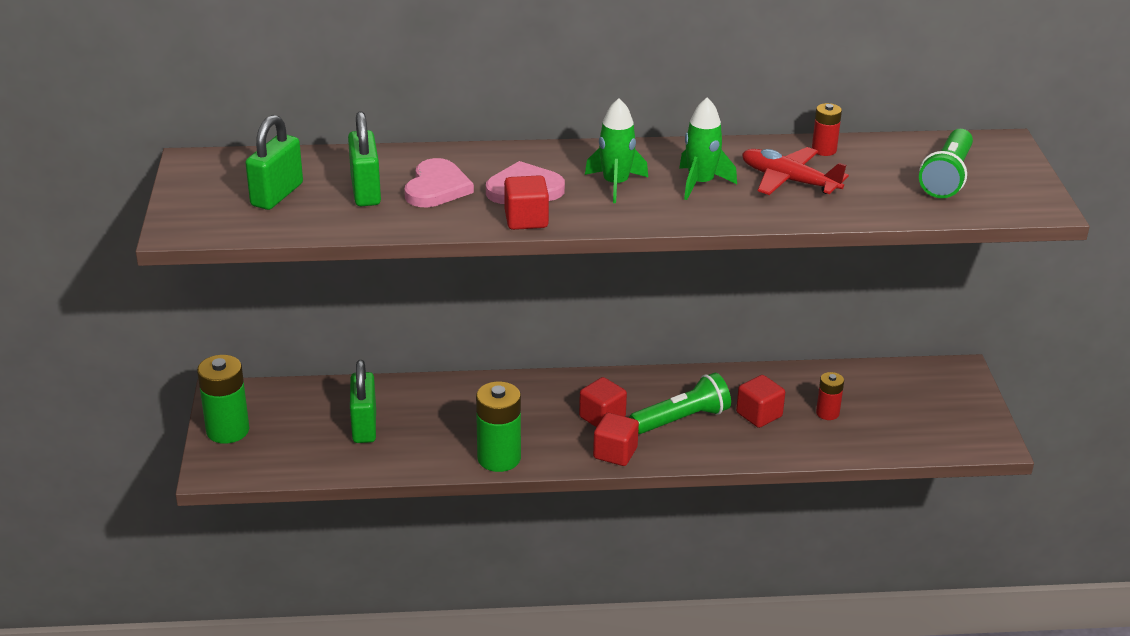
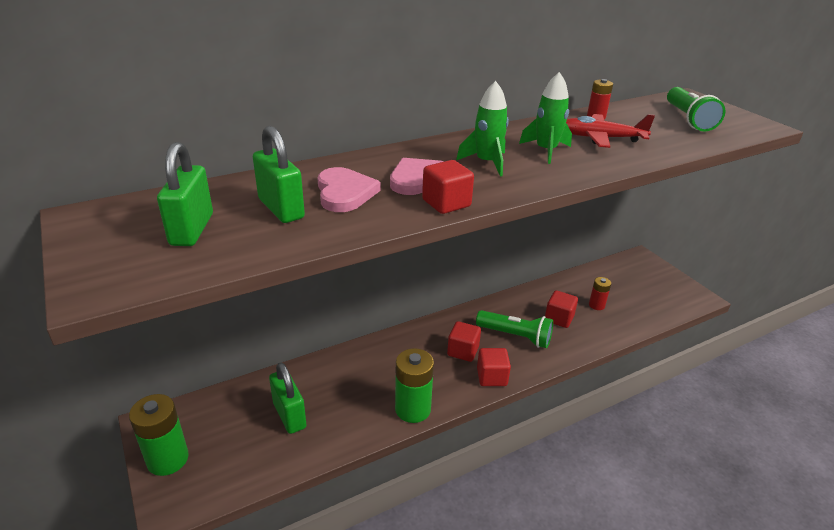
camera: 25 degrees left, 0 degrees up
(682, 419) = (515, 336): green flashlight -> green flashlight turned 75 degrees clockwise

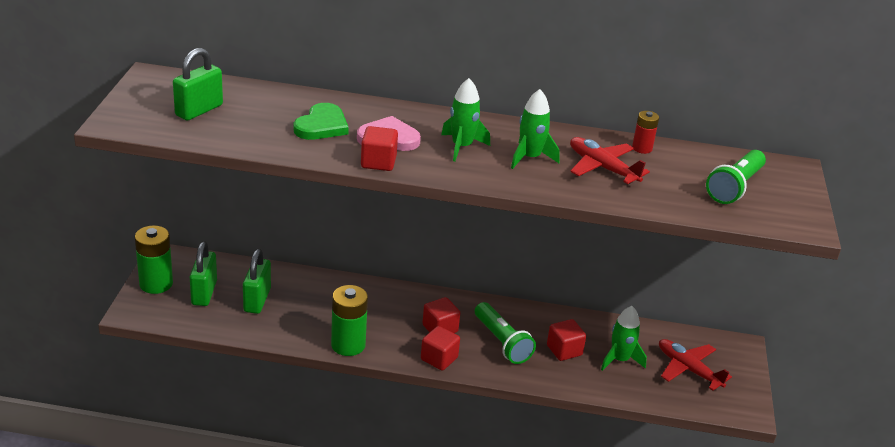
camera: 35 degrees right, 0 degrees up
(281, 209) = (266, 119): green padlock -> green padlock (204, 293)
(345, 193) = (322, 126): pink heart -> green heart
(596, 305) = (620, 360): red battery -> green rocket
(637, 289) = (688, 369): none -> red plane

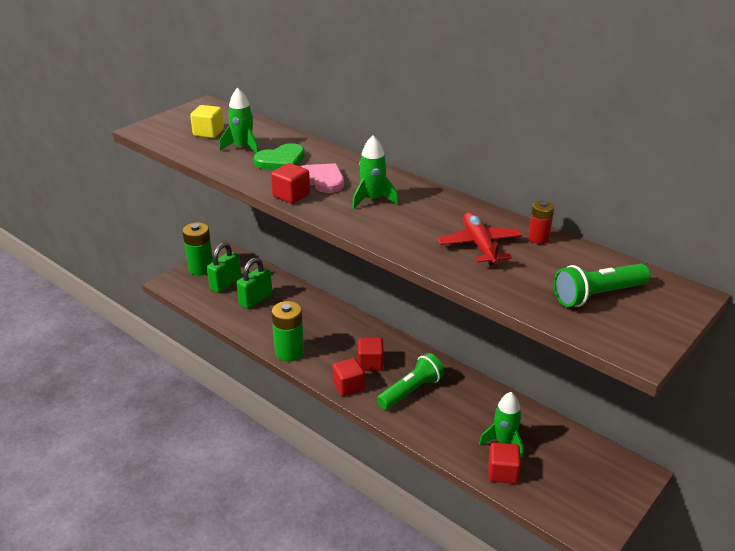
camera: 35 degrees right, 0 degrees up
(199, 110) = (208, 133): green padlock -> yellow cube
(502, 342) = (411, 391): green flashlight -> green flashlight turned 135 degrees counterclockwise
(530, 158) = (421, 221): green rocket -> green rocket (243, 147)
(564, 350) = (459, 416): red cube -> red cube (502, 472)
(688, 369) = (564, 474): red plane -> none

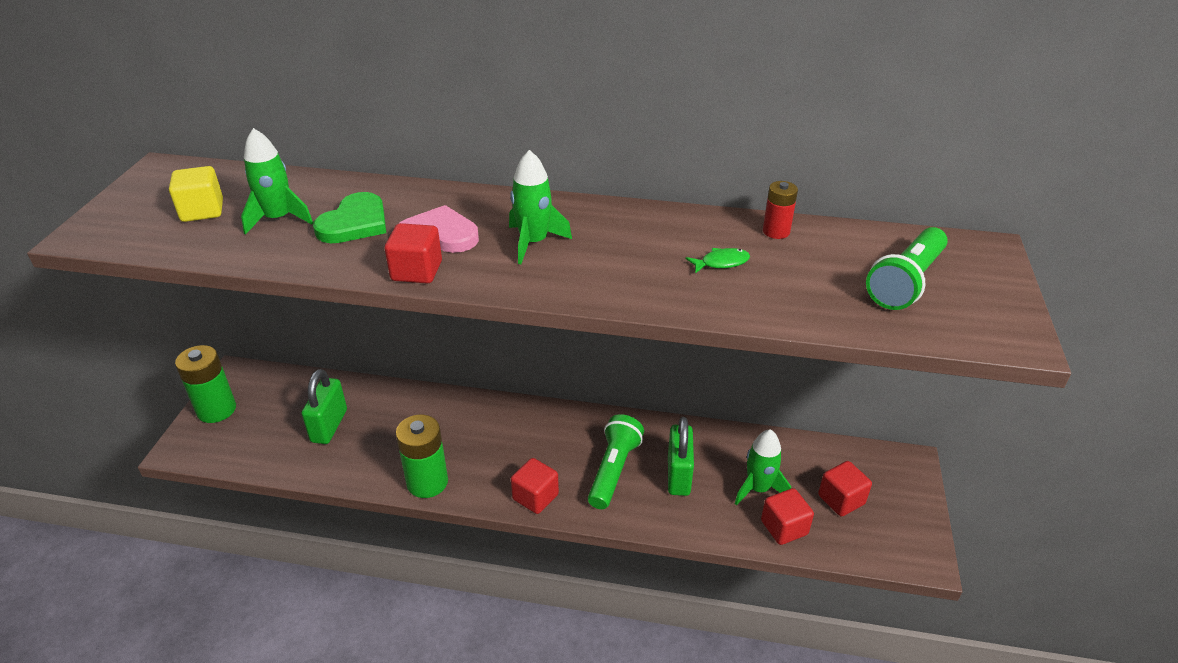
camera: 30 degrees left, 5 degrees up
(225, 284) = (269, 419): green padlock -> green padlock (678, 475)
(370, 363) = (540, 454): red cube -> red cube (841, 500)
(479, 245) = (721, 263): red plane -> green fish

